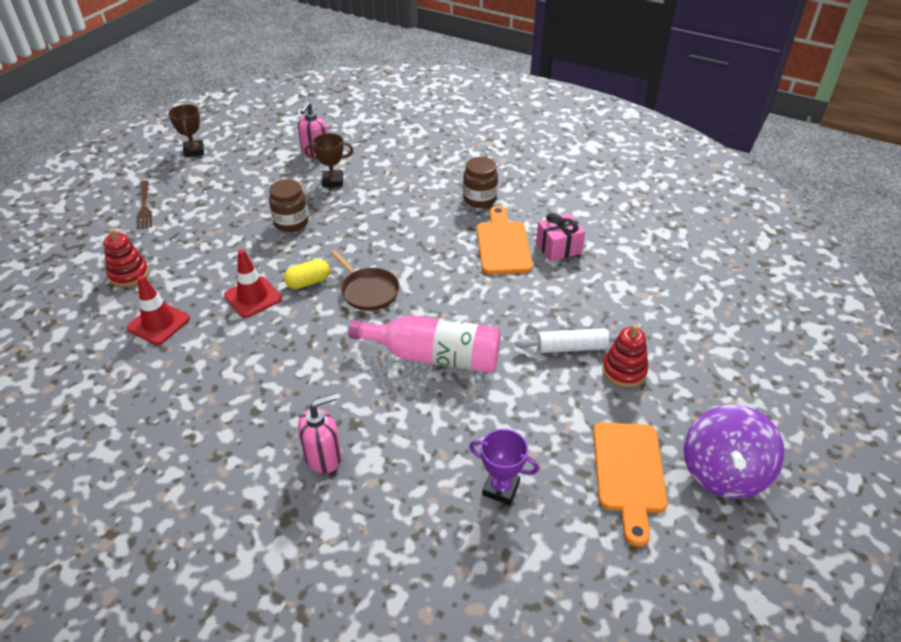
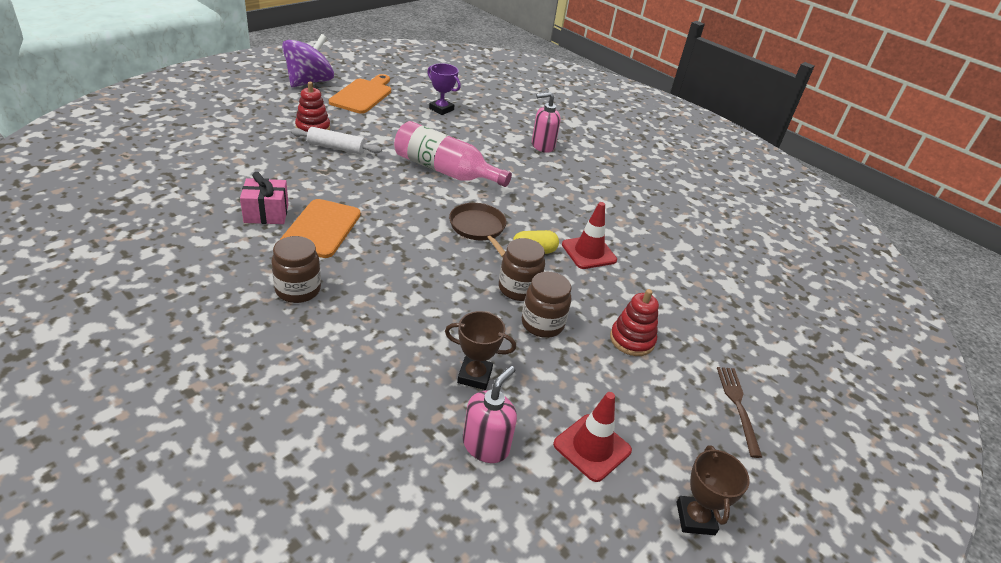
camera: 170 degrees left, 5 degrees down
(129, 274) = (720, 310): red stacking toy -> red stacking toy (632, 340)
(158, 323) = (674, 253): red traffic cone -> red traffic cone (592, 447)
(315, 244) = (518, 289): none -> brown jar

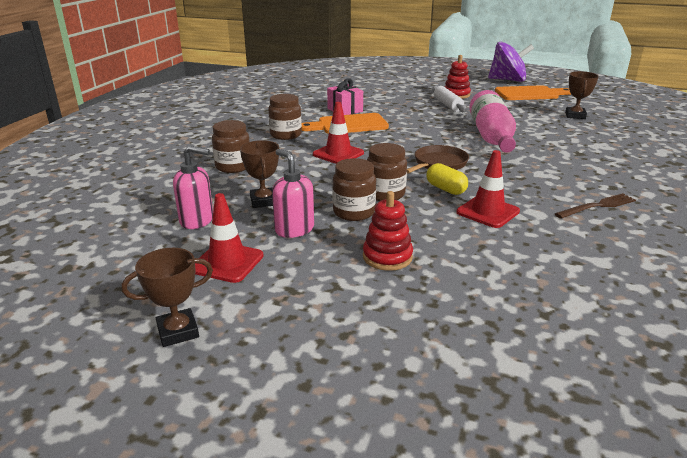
camera: 70 degrees right, 10 degrees down
(358, 369) = (233, 167): none -> brown jar
(397, 275) = (338, 154): none -> red traffic cone
(441, 109) = (575, 115): purple trophy -> brown trophy
(542, 146) = (618, 158): pink soap dispenser -> pink soap dispenser (294, 229)
(738, 406) = (358, 340): brown fork -> brown fork (598, 206)

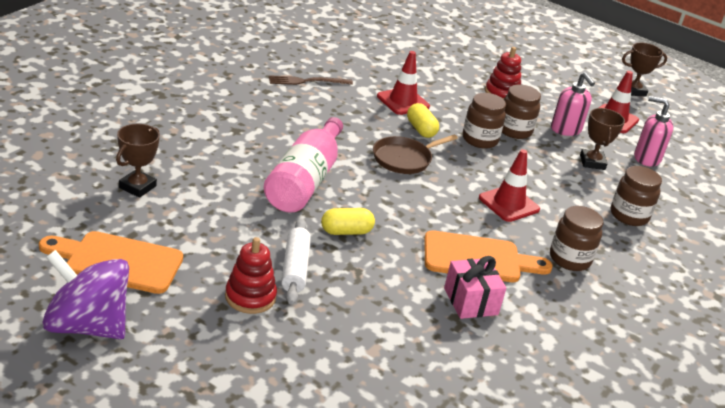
camera: 170 degrees left, 5 degrees up
(437, 121) = (346, 231): none -> yellow capsule

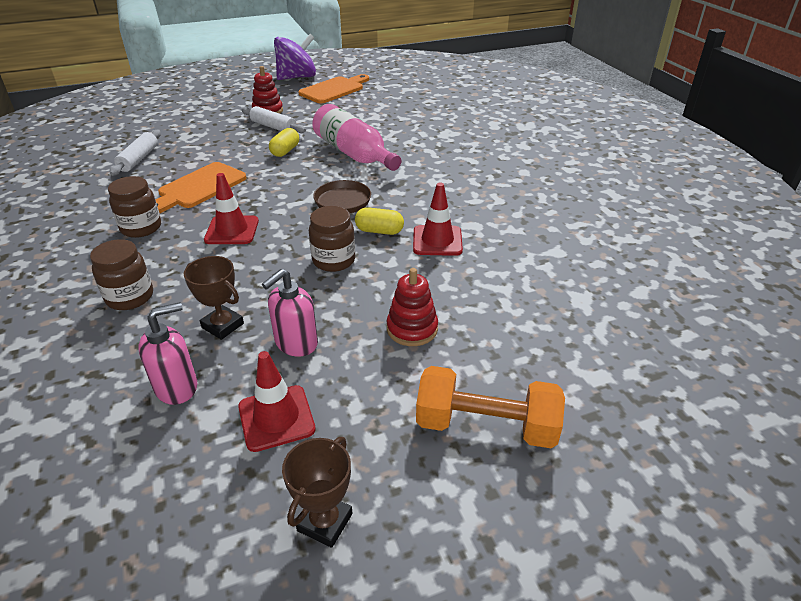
camera: 130 degrees right, 5 degrees up
(137, 187) = (396, 105): brown trophy -> none
(307, 81) = (505, 199): brown fork -> none
(470, 301) = (171, 168): pink gift -> none
(483, 344) = (138, 159): none -> white rolling pin
(514, 130) = (329, 295): brown jar -> none
(534, 61) = (486, 425): none -> orange dumbbell
(566, 130) = (296, 343): pink soap dispenser -> pink soap dispenser turned 60 degrees counterclockwise

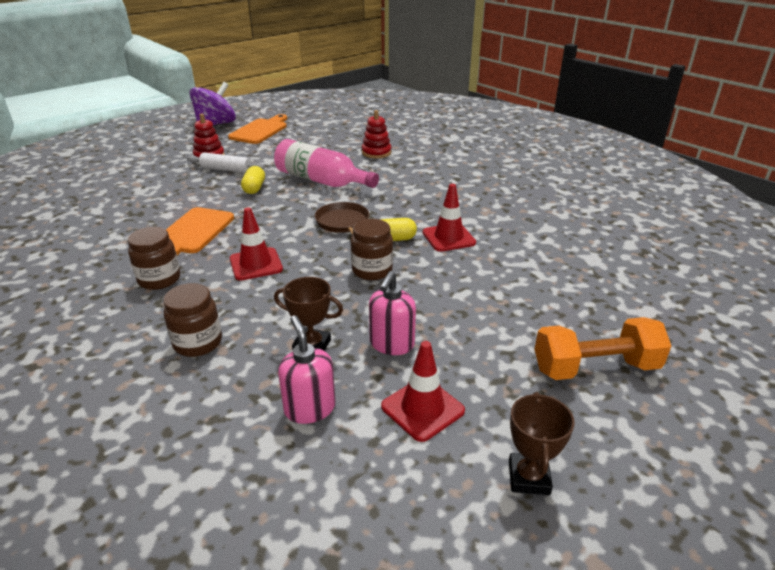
camera: 20 degrees left, 5 degrees down
(138, 159) = (106, 218): white rolling pin -> none
(177, 387) = (309, 408): pink soap dispenser -> pink soap dispenser turned 60 degrees counterclockwise
(412, 329) = (481, 310): red stacking toy -> red stacking toy (376, 153)

